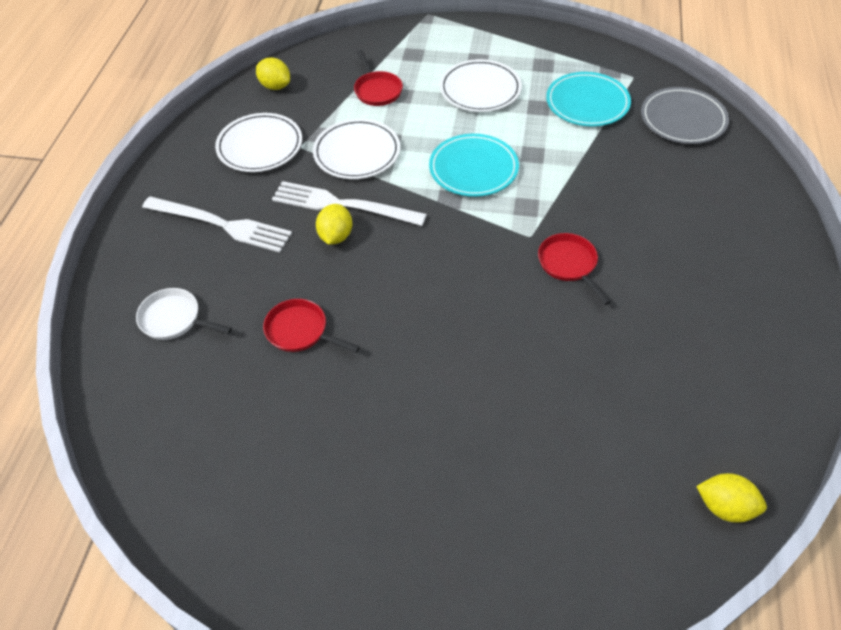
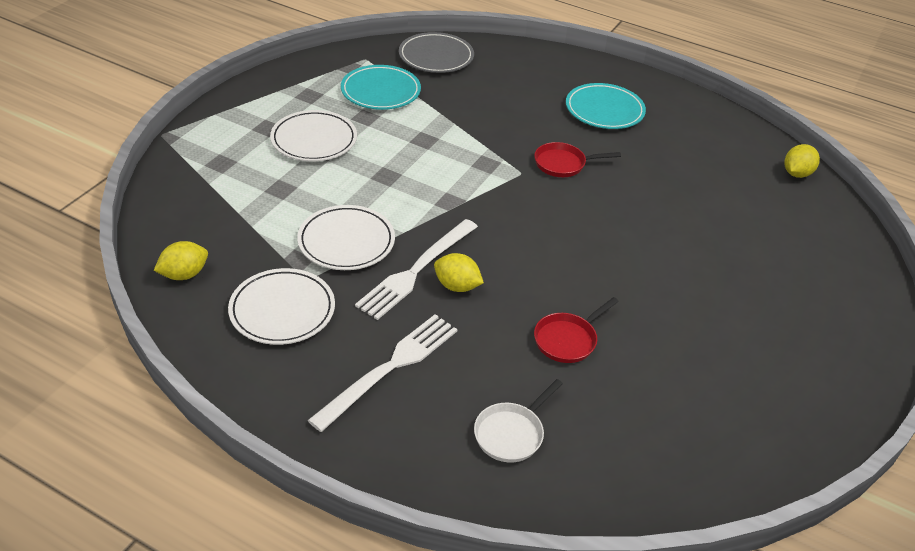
camera: 75 degrees left, 10 degrees down
(377, 90) = (258, 202): red pan -> none
(473, 169) = (420, 177): turquoise plate -> turquoise plate (604, 110)

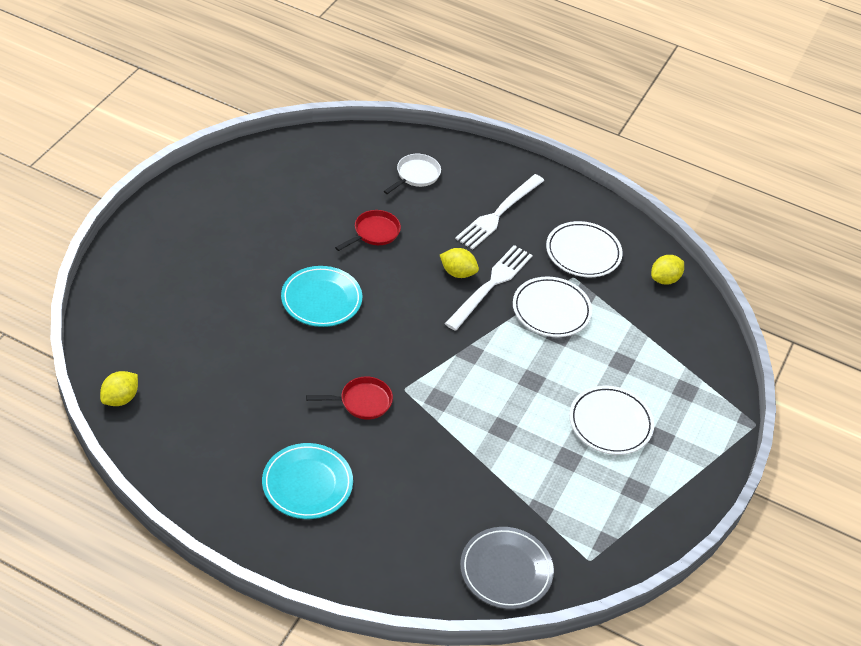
camera: 175 degrees right, 5 degrees up
(380, 91) = (560, 501): turquoise plate -> turquoise plate (321, 299)

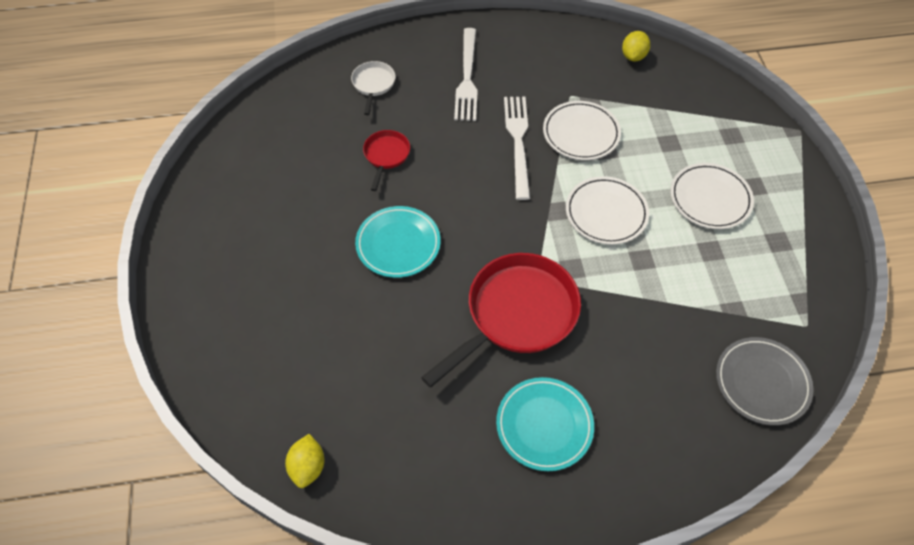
camera: 30 degrees left, 10 degrees up
(362, 402) = (516, 314): red pan -> red pan, size x2.07
(457, 273) = (483, 148): yellow lemon -> none
(583, 252) = (558, 71): white plate -> white plate (606, 213)

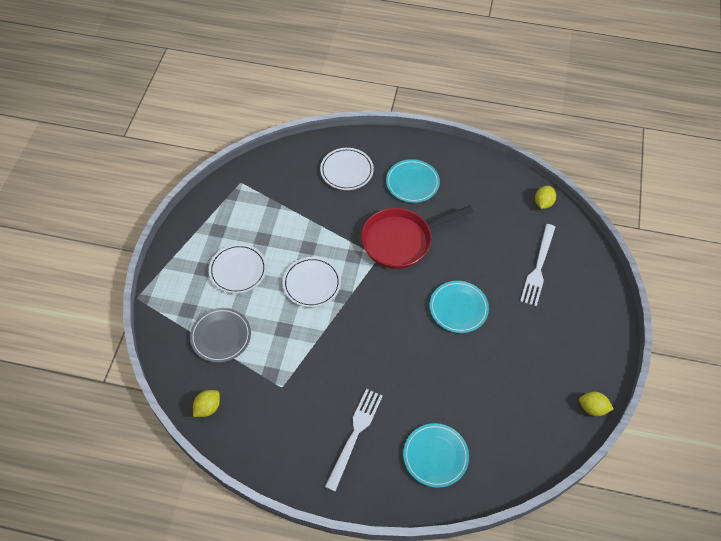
camera: 160 degrees left, 0 degrees up
(199, 180) = (592, 408): none -> yellow lemon
(373, 85) = (435, 456): white pan -> turquoise plate
(386, 156) = (445, 381): red pan -> none
(518, 142) = (343, 358): white fork -> white fork (538, 267)
(581, 133) = (293, 349): white plate -> white plate (346, 171)
(761, 382) = (287, 165): grey plate -> grey plate (221, 336)

